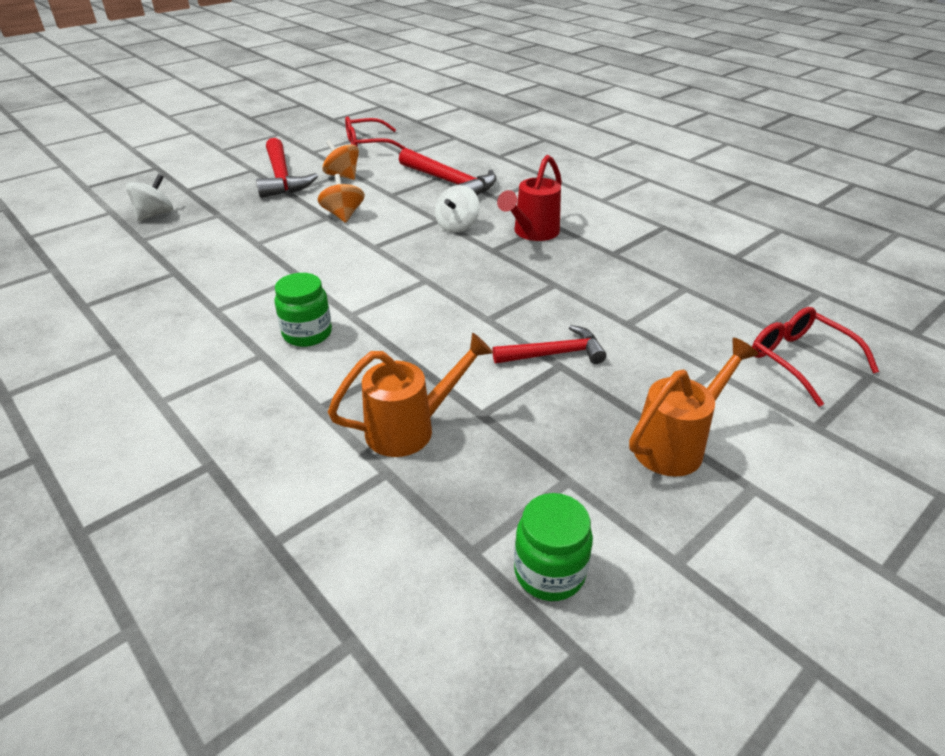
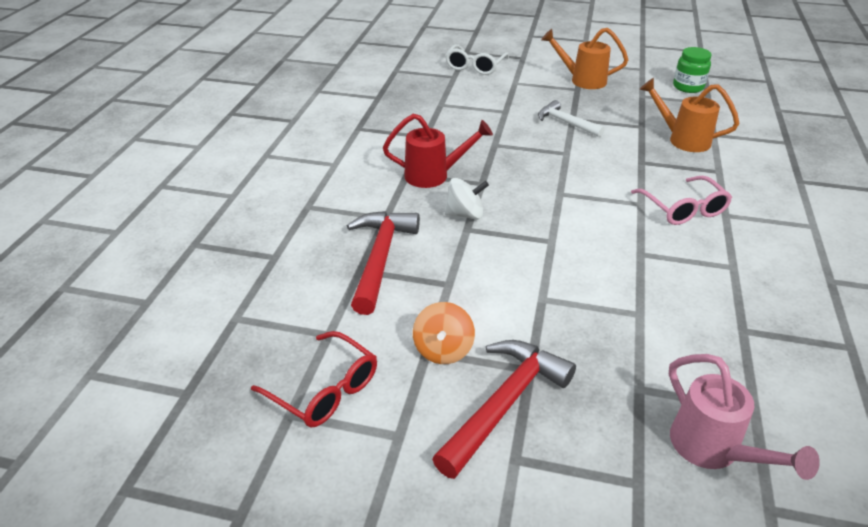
camera: 125 degrees left, 0 degrees up
(155, 214) = (713, 451): white spinning top -> pink watering can
(307, 334) = (683, 209): green jar -> pink glasses
(343, 215) = (525, 290): orange spinning top -> none
(554, 354) = (566, 123): red hammer -> white hammer
(799, 360) = (475, 66): red glasses -> white glasses

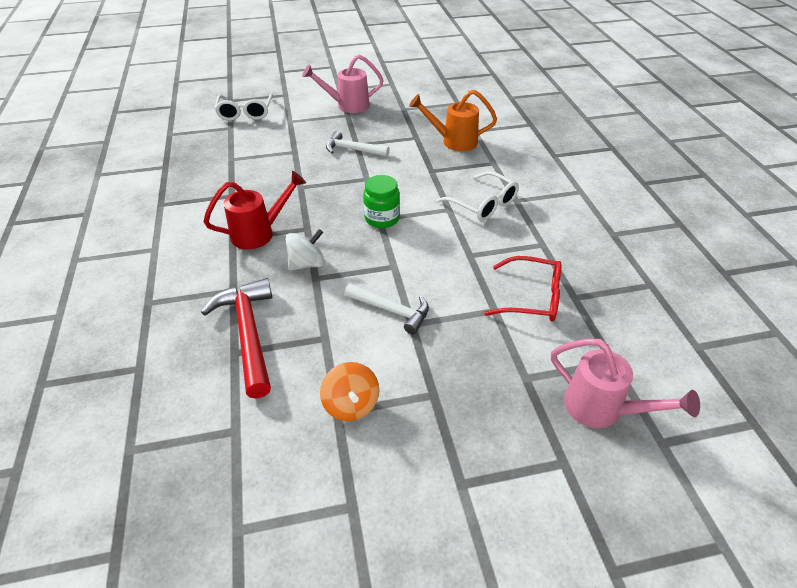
camera: 25 degrees left, 5 degrees up
(325, 390) = (260, 490): red glasses -> red glasses (532, 298)
(504, 403) = (428, 435): red hammer -> none
(528, 280) = (392, 310): none -> white hammer
(582, 80) = (347, 105): orange watering can -> pink watering can
(683, 209) = (483, 204): pink glasses -> white glasses
(688, 87) = (435, 92): green jar -> green jar (382, 218)

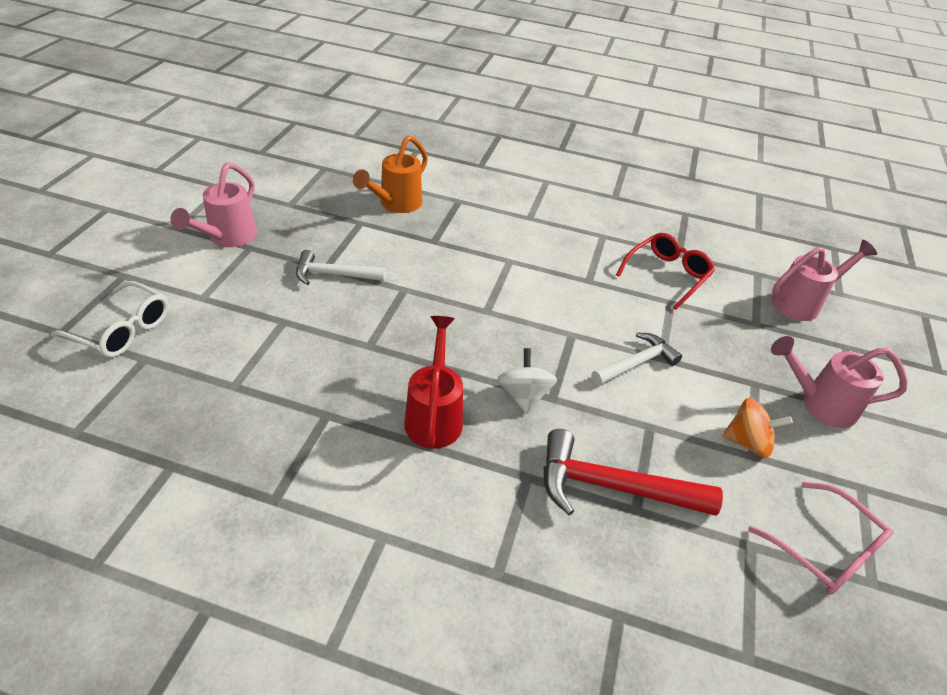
camera: 65 degrees left, 0 degrees up
(257, 486) = (825, 549): none -> pink glasses
(353, 150) = (334, 275): white hammer -> white hammer turned 45 degrees clockwise
(382, 218) = (488, 309): green jar -> none
(446, 452) = (819, 404): none -> pink watering can
(483, 204) = (520, 238): white glasses -> none

